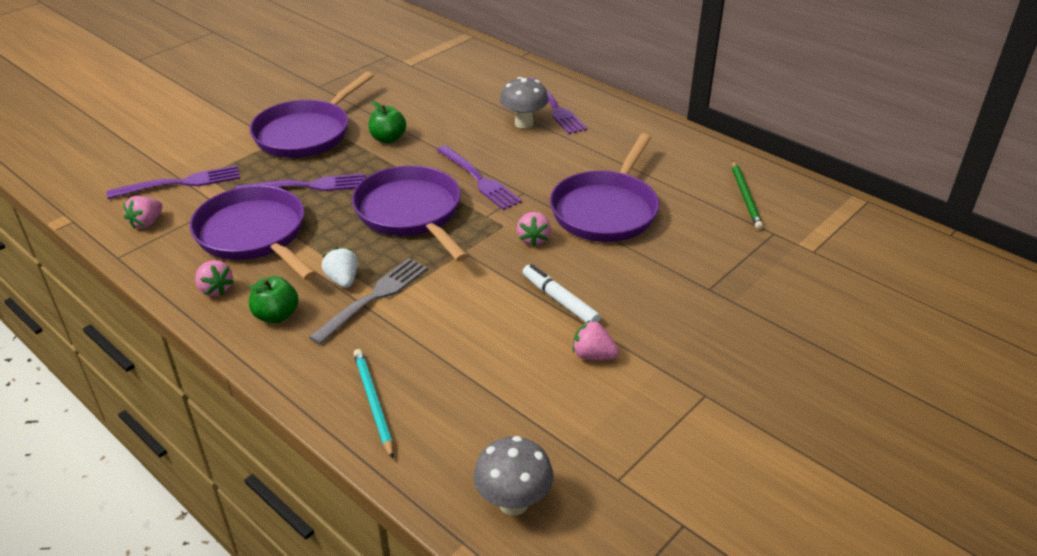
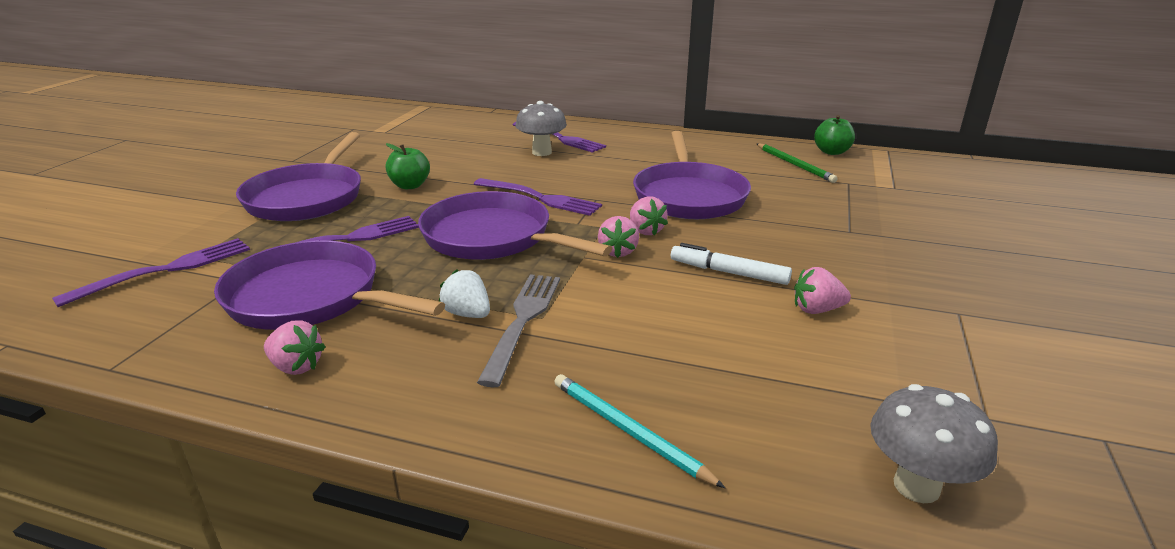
camera: 25 degrees left, 10 degrees down
(147, 223) = (137, 320): pink strawberry -> pink strawberry (618, 252)
(276, 315) = (409, 372): green apple -> green apple (831, 152)

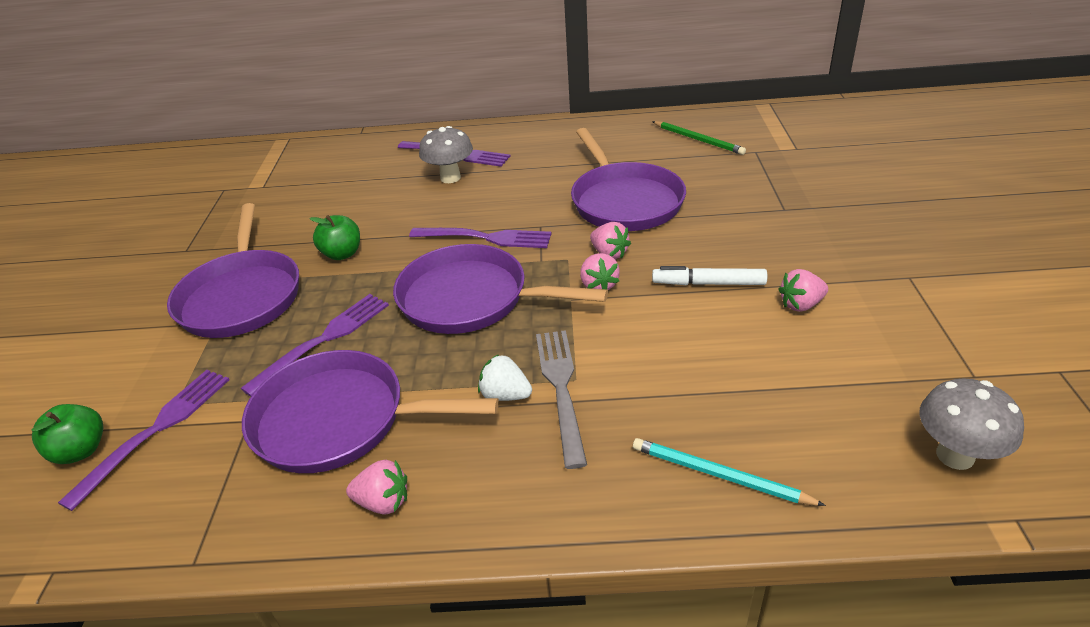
camera: 15 degrees left, 10 degrees up
(831, 152) = (722, 116): green apple -> green apple (81, 450)

